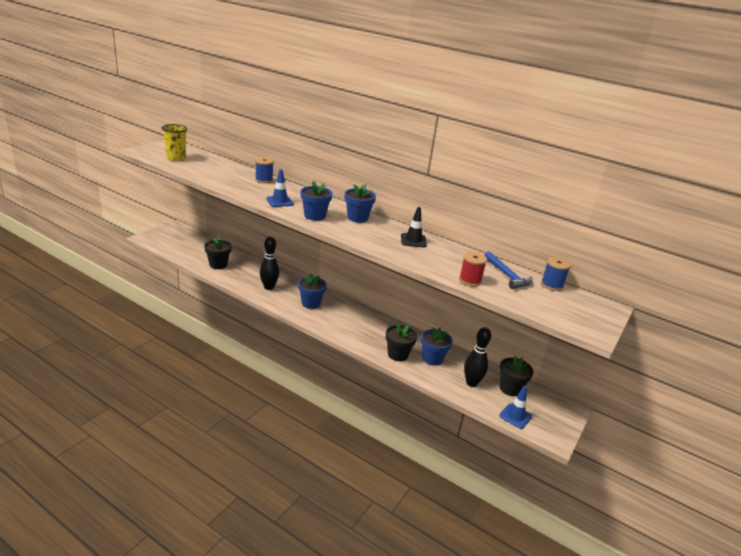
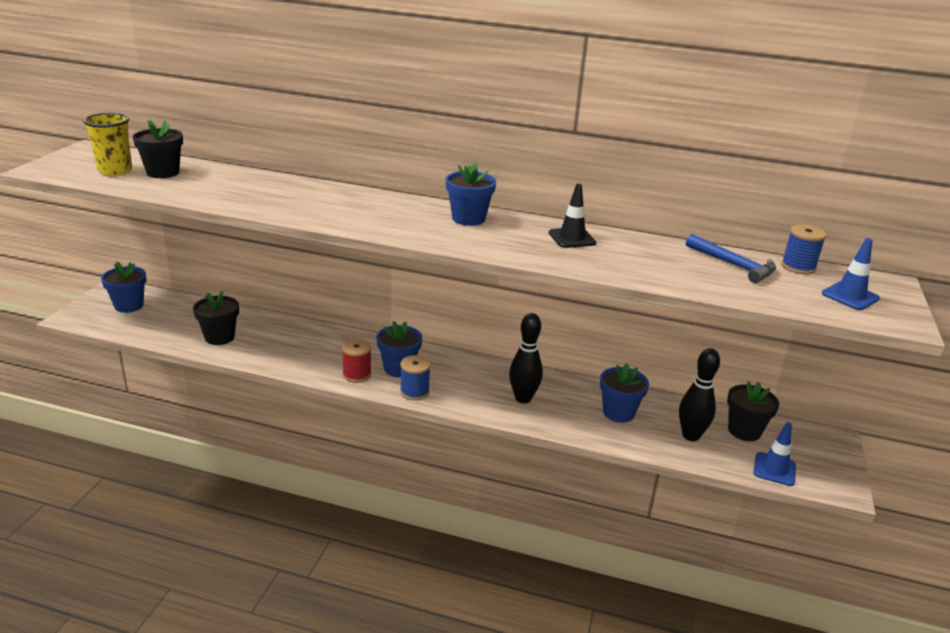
camera: 15 degrees left, 0 degrees up
(264, 180) = (284, 184): blue spool -> blue spool (414, 392)
(269, 287) = (320, 357): black bowling pin -> black bowling pin (523, 398)
(279, 201) = (334, 213): blue traffic cone -> blue traffic cone (850, 296)
(314, 216) = (404, 227): blue flower pot -> blue flower pot (129, 305)
(398, 354) = (568, 418): black flower pot -> black flower pot (163, 172)
(470, 280) = (692, 282): red spool -> red spool (357, 374)

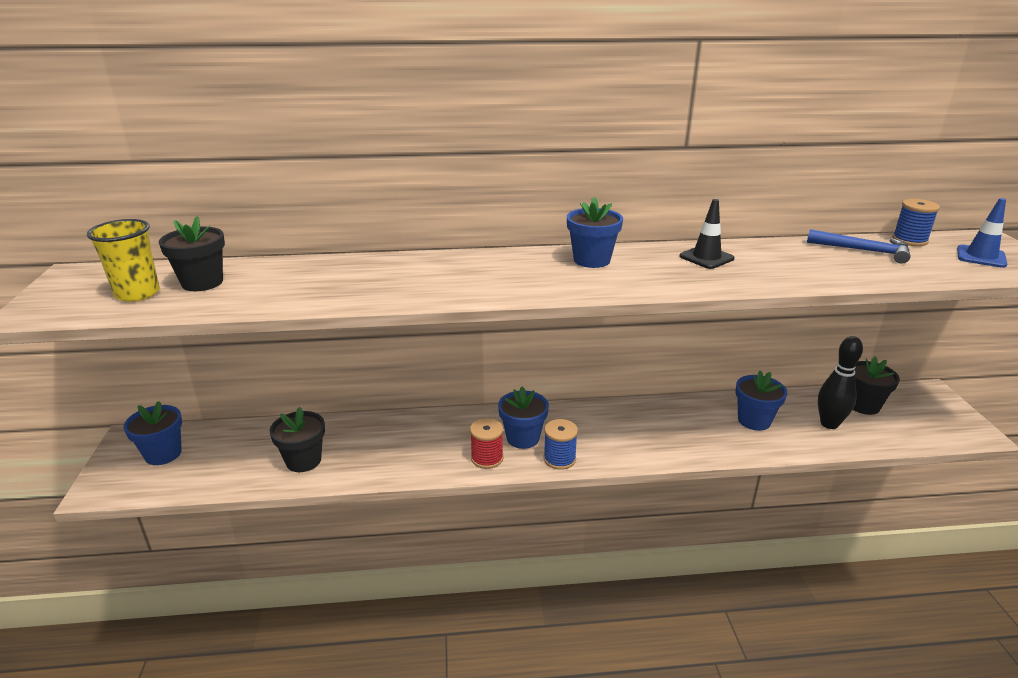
camera: 20 degrees left, 0 degrees up
(523, 398) = (663, 433): black bowling pin -> none
(774, 469) = (918, 434): blue traffic cone -> none

